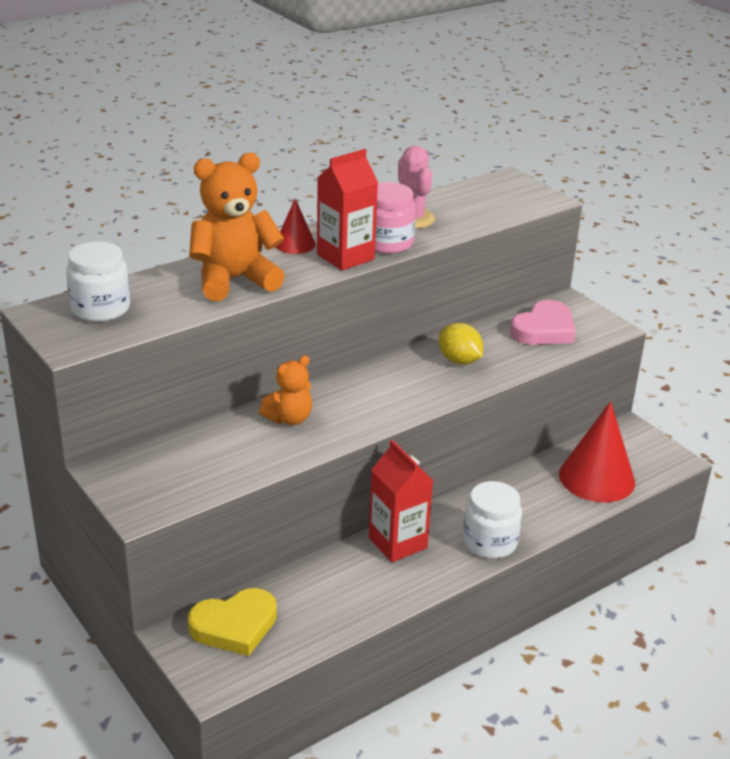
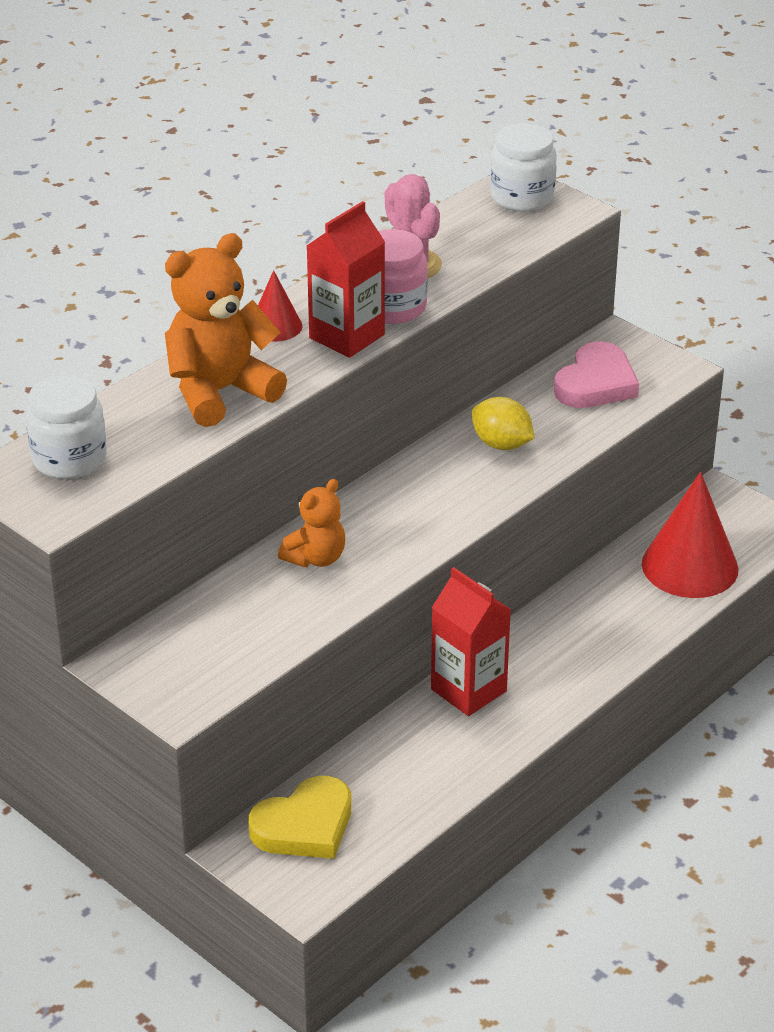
camera: 10 degrees left, 5 degrees up
(489, 542) = (580, 671): white jar -> white jar (522, 197)

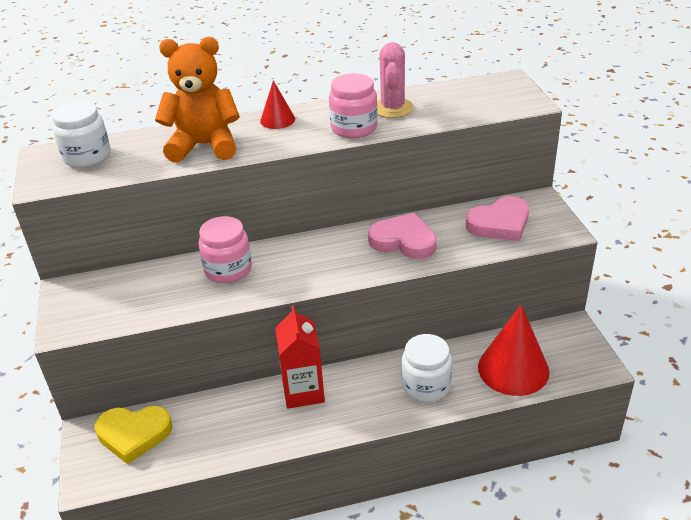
camera: 35 degrees right, 0 degrees up
(316, 558) = (228, 270): orange teddy bear -> pink jar
(347, 336) = (309, 136): red carton -> none
(501, 444) = (403, 241): yellow lemon -> pink heart
(522, 197) = (503, 88): white jar -> white jar (426, 385)

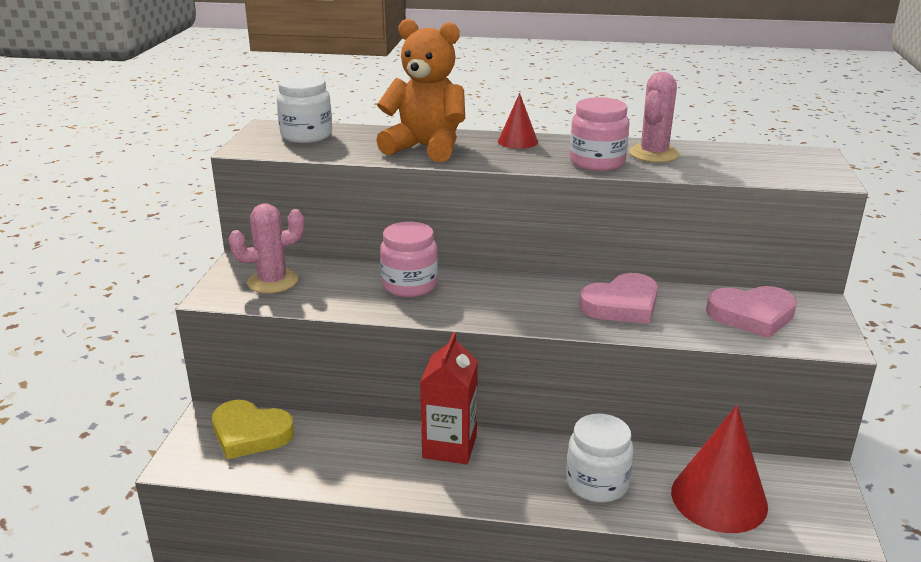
camera: 20 degrees right, 10 degrees down
(107, 300) = (272, 281): none -> pink cactus
(403, 241) = (622, 305): pink heart -> pink heart turned 105 degrees clockwise

